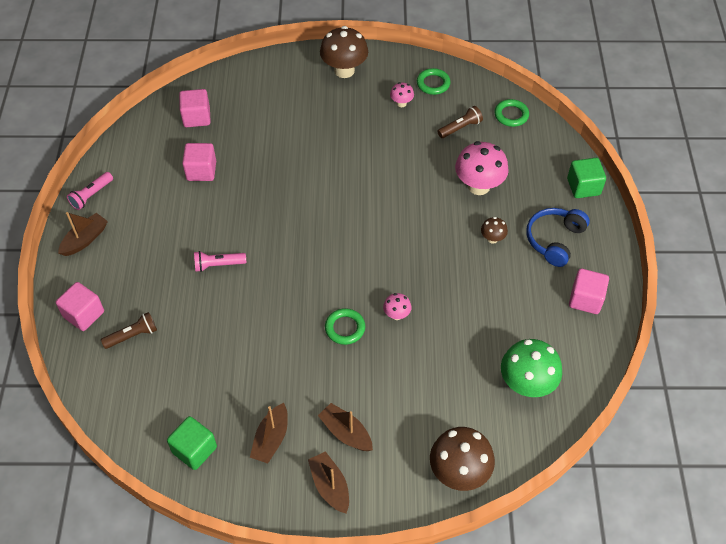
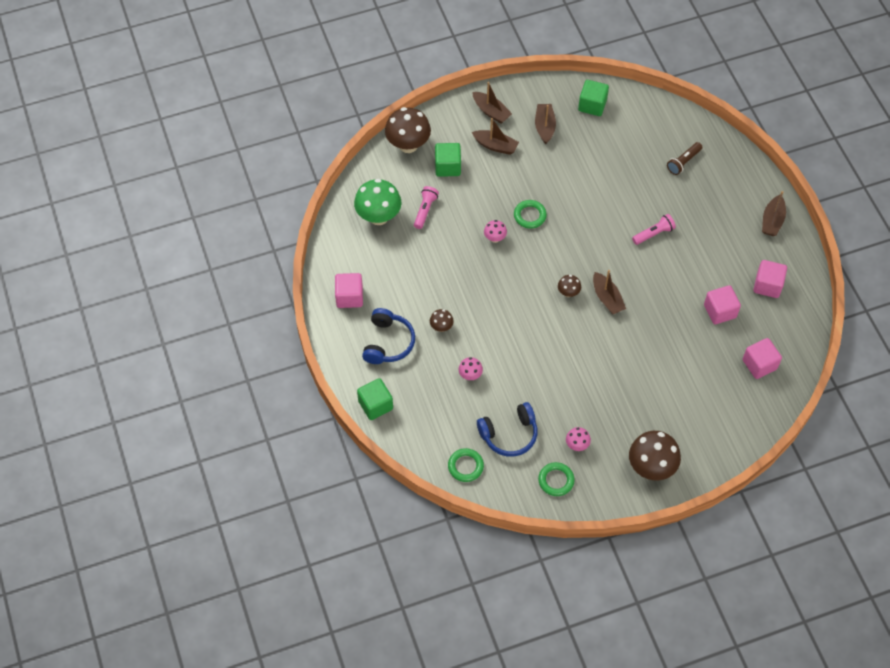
camera: 160 degrees right, 5 degrees up
(84, 314) = (730, 165): pink cube -> pink cube (767, 285)
(91, 195) = (796, 259): pink flashlight -> pink flashlight (425, 210)
(306, 215) = (607, 298): none -> brown boat
(343, 233) = (568, 292): none -> brown mushroom
(418, 423) = (447, 167): none -> green cube
(460, 128) = (509, 434): brown flashlight -> blue headphones
(478, 186) = (470, 375): pink mushroom -> pink mushroom, size x0.49

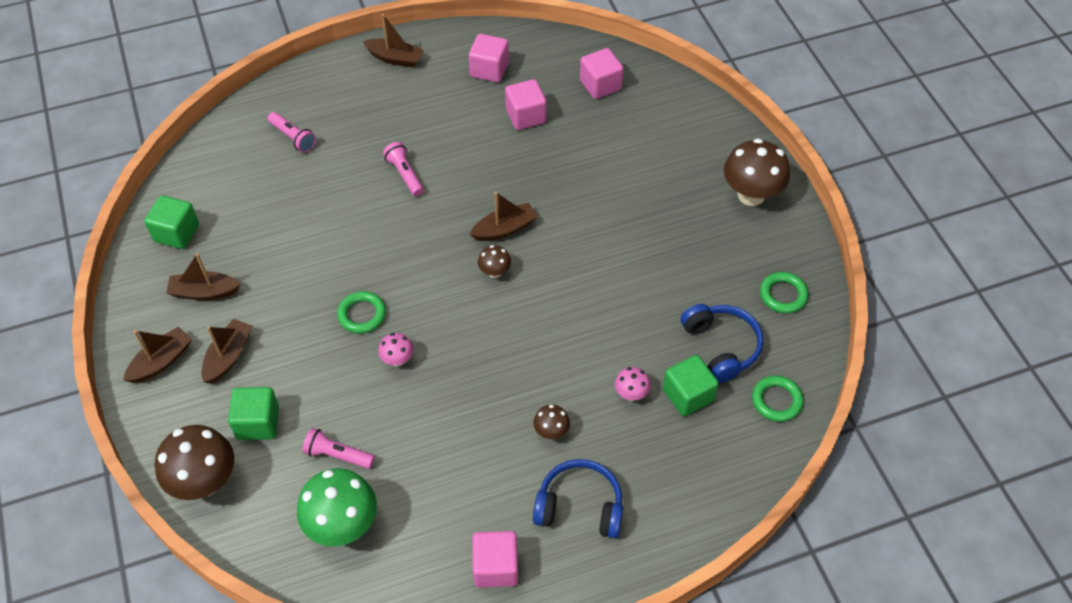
camera: 90 degrees left, 5 degrees down
(375, 405) = (689, 522): green cube -> green cube (687, 395)
(577, 445) = (728, 270): pink mushroom -> none
(683, 162) = (293, 138): brown flashlight -> pink flashlight

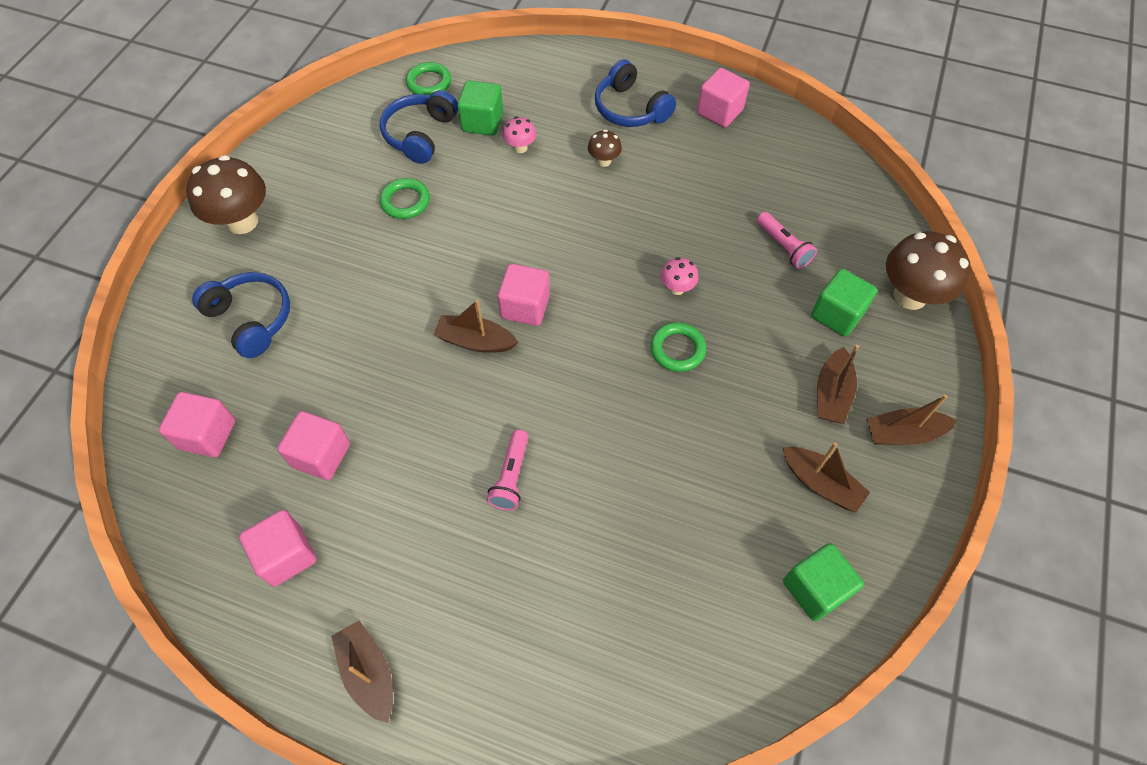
camera: 140 degrees left, 5 degrees up
(228, 356) = (831, 394): brown boat -> brown boat turned 45 degrees counterclockwise
(293, 138) = (592, 634): pink flashlight -> none
(342, 525) = (812, 198): green mushroom -> none
(494, 272) = (525, 307): brown mushroom -> pink cube
(659, 148) = (251, 319): none -> blue headphones
(783, 295) = (331, 137): green ring -> green ring (405, 201)

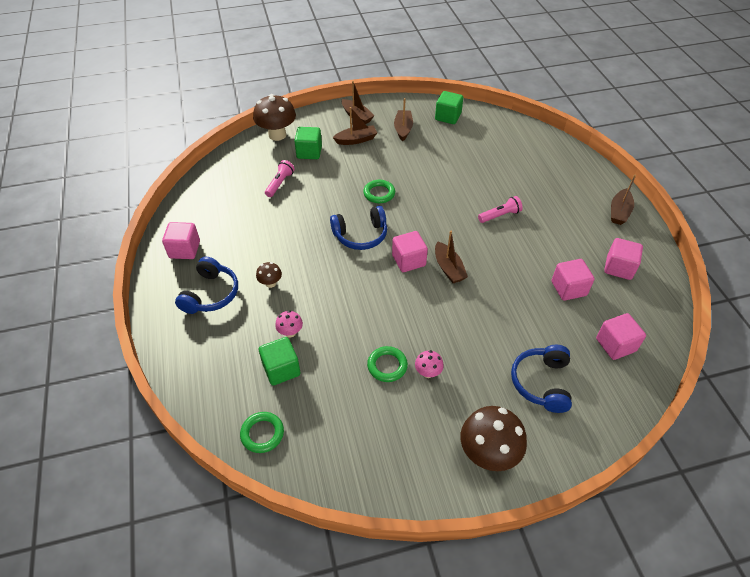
camera: 125 degrees left, 10 degrees down
(420, 135) = (321, 400): blue headphones -> blue headphones (360, 235)
(677, 288) = (342, 209): pink mushroom -> pink mushroom (428, 372)

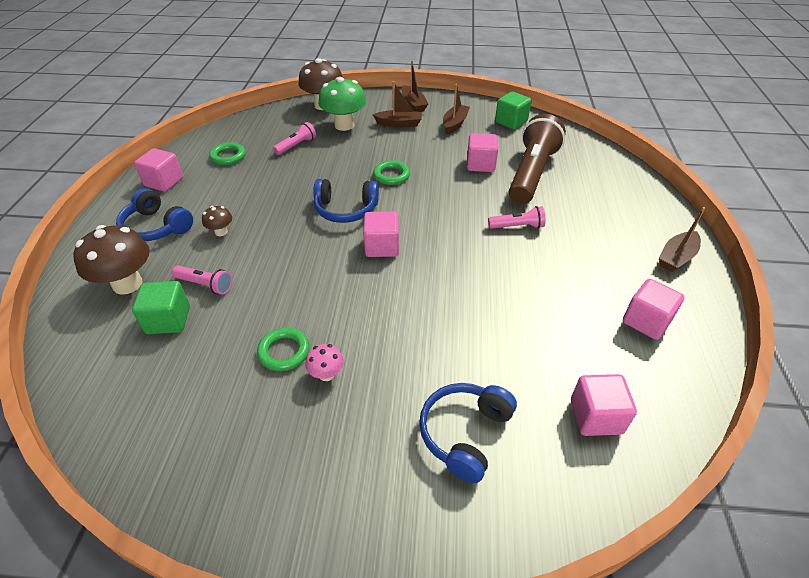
camera: 20 degrees right, 5 degrees down
(211, 294) = (156, 227): blue headphones -> blue headphones turned 90 degrees clockwise
(262, 434) = (97, 383): green ring -> green ring (228, 156)
(290, 332) = (205, 285): pink mushroom -> pink flashlight
(309, 152) = (344, 125): green cube -> green mushroom
(448, 268) = (423, 266): brown boat -> none
(488, 164) = (532, 173): none -> brown flashlight
(488, 454) = (339, 503): brown mushroom -> brown mushroom (127, 284)
(568, 288) = (563, 327): pink cube -> pink cube (480, 165)

